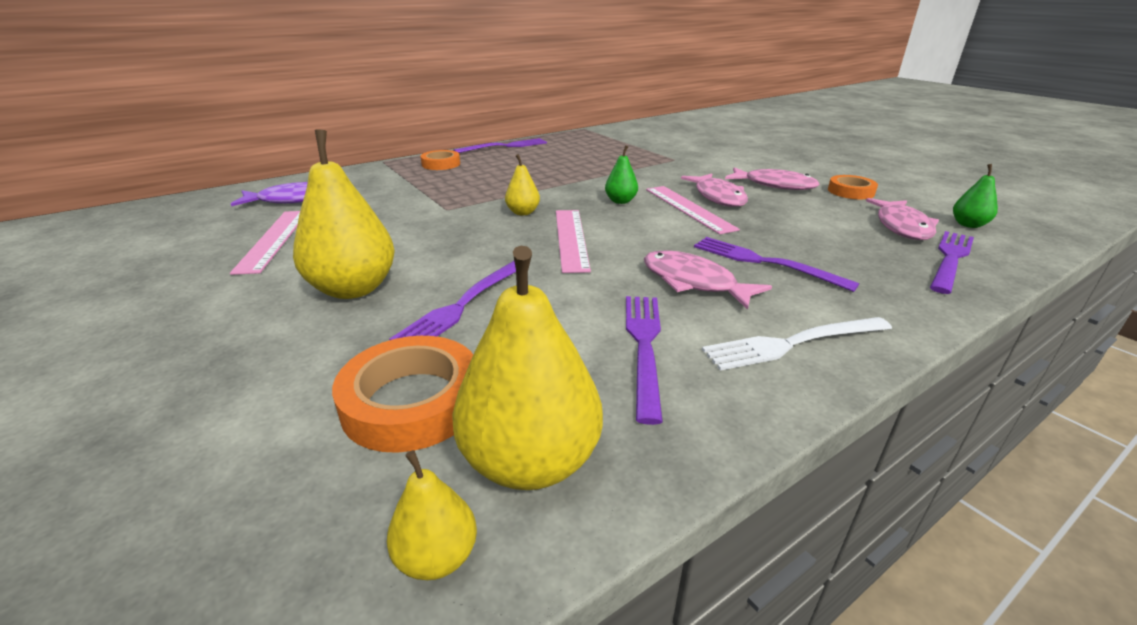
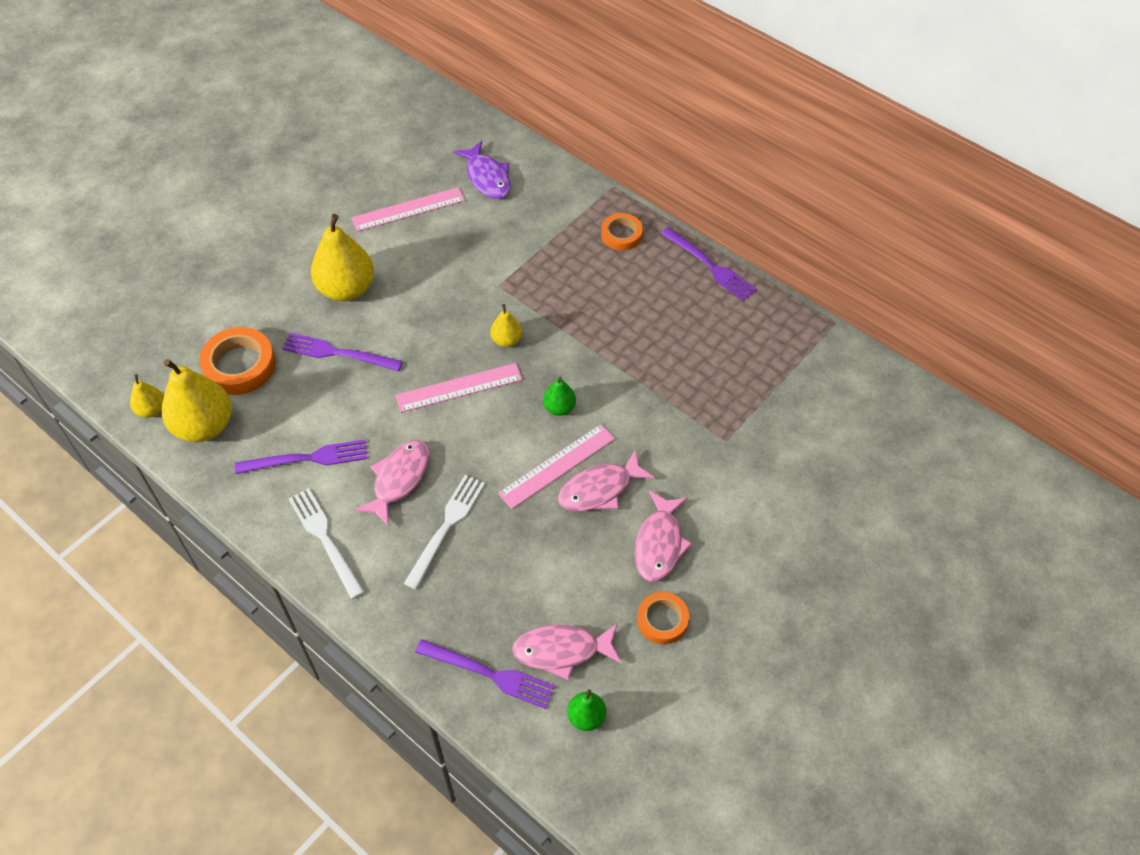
camera: 75 degrees right, 25 degrees up
(764, 262) = (446, 527): purple fork -> white fork

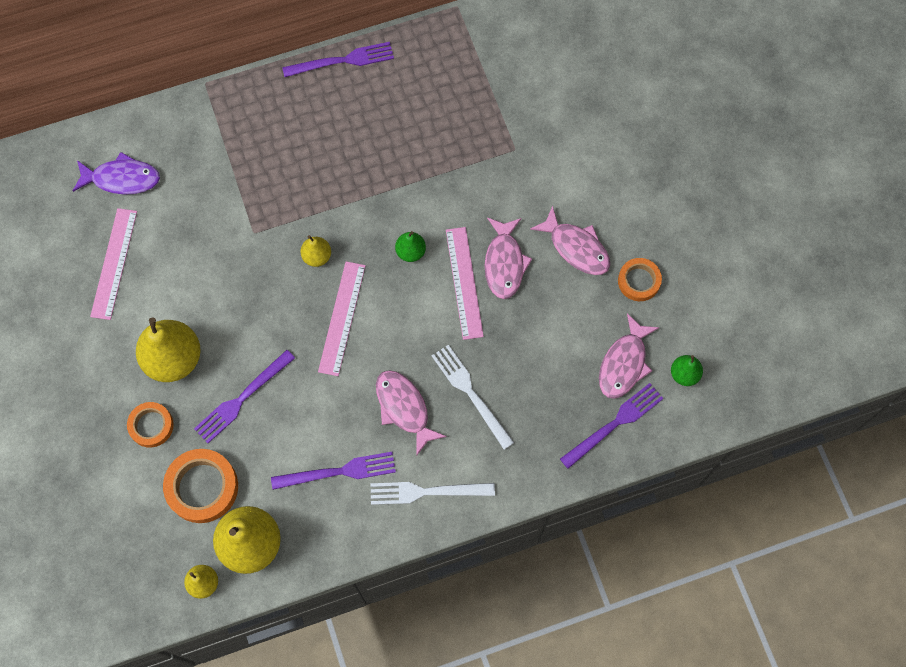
camera: 60 degrees left, 15 degrees up
(307, 458) = (339, 471): purple fork -> purple fork turned 60 degrees clockwise
(621, 235) = (264, 107): orange tape -> orange tape (151, 426)

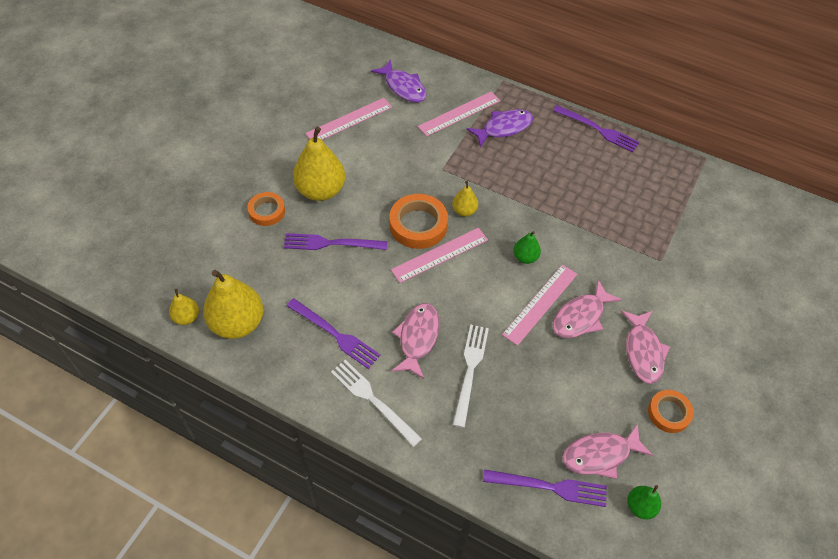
camera: 45 degrees right, 15 degrees down
(202, 487) = (251, 267): orange tape -> orange tape (418, 225)
(205, 159) = (459, 114): none -> pink ruler
(261, 137) = (503, 128): none -> purple fish

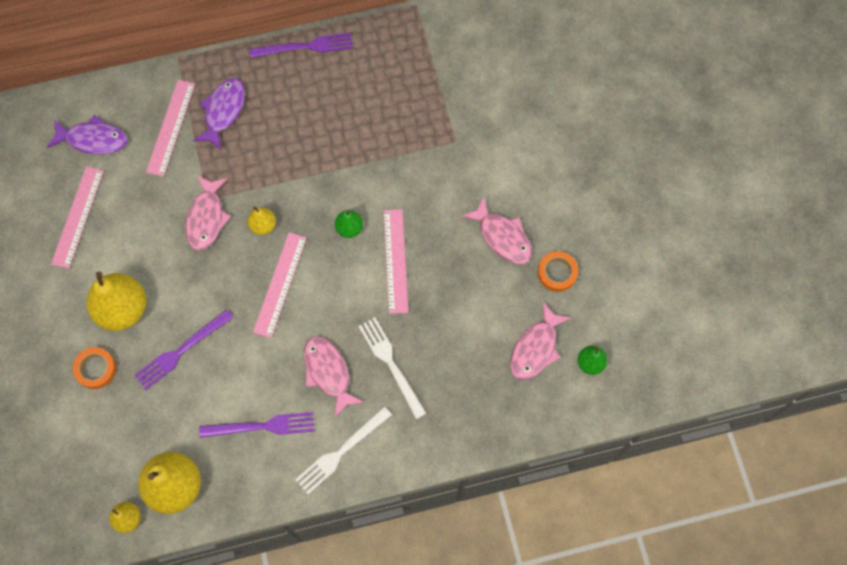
camera: 40 degrees left, 15 degrees up
(373, 400) = (341, 452): white fork -> white fork turned 45 degrees counterclockwise
(418, 225) = (237, 271): orange tape -> none
(550, 487) = (521, 403): purple fork -> none
(580, 317) = (434, 246): pink fish -> pink fish (206, 218)

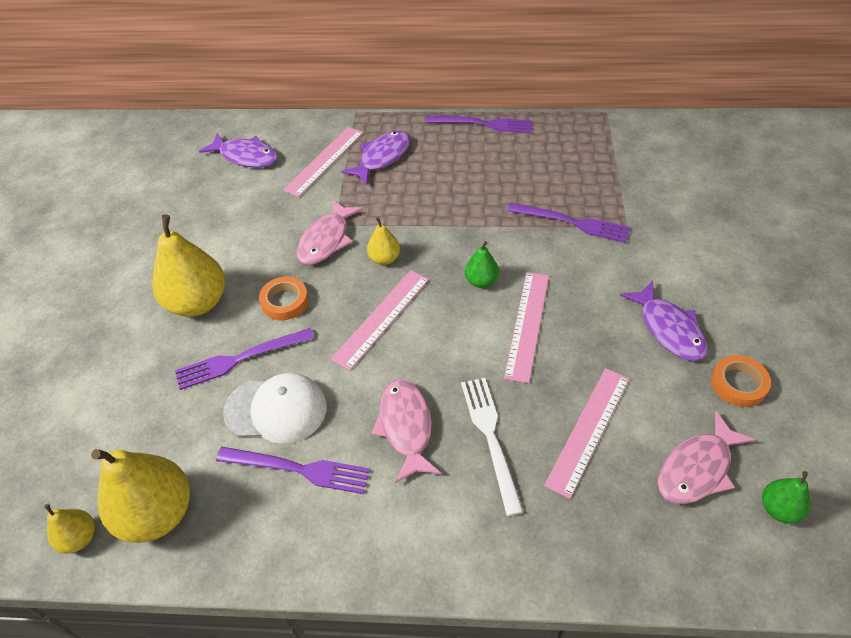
camera: 20 degrees right, 20 degrees down
(78, 217) = (197, 213): pink ruler -> pink ruler (588, 430)
(95, 369) = (137, 354): orange tape -> orange tape (285, 301)
(227, 385) = (276, 409): none -> white cap
(341, 452) = (389, 532): white fork -> none
(410, 148) = (573, 223): none -> purple fork
(502, 237) = (668, 329): pink fish -> purple fish

